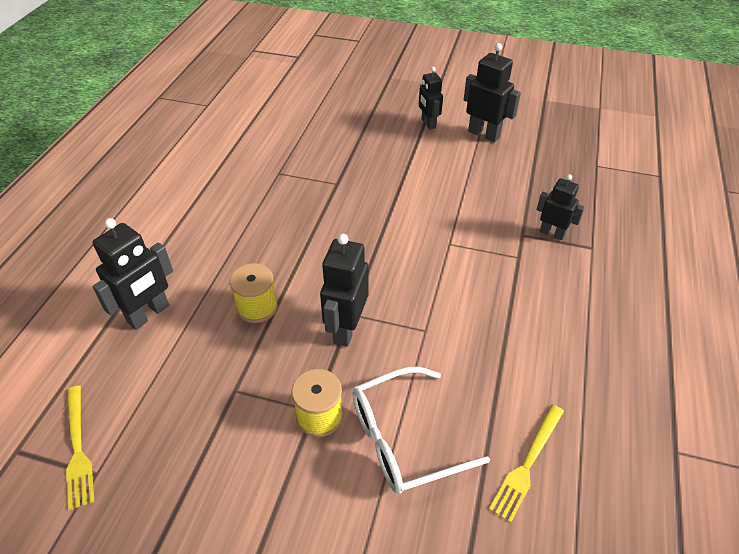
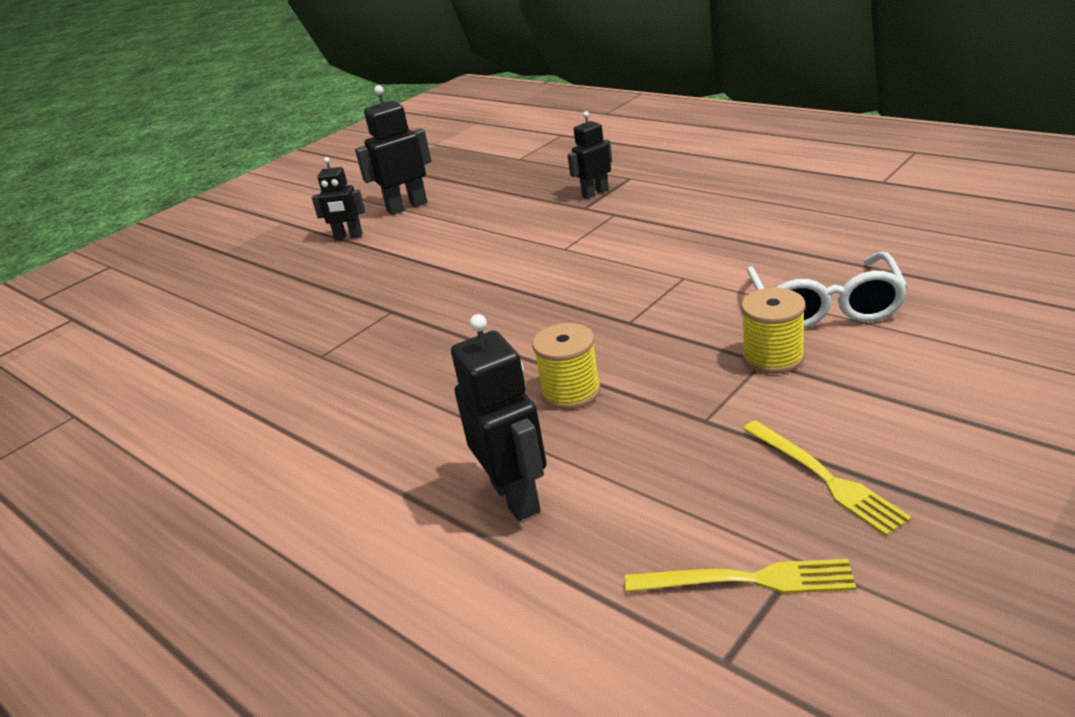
camera: 60 degrees left, 15 degrees down
(346, 329) = (651, 327): black robot -> none
(527, 464) = (876, 245): yellow fork -> yellow fork (824, 478)

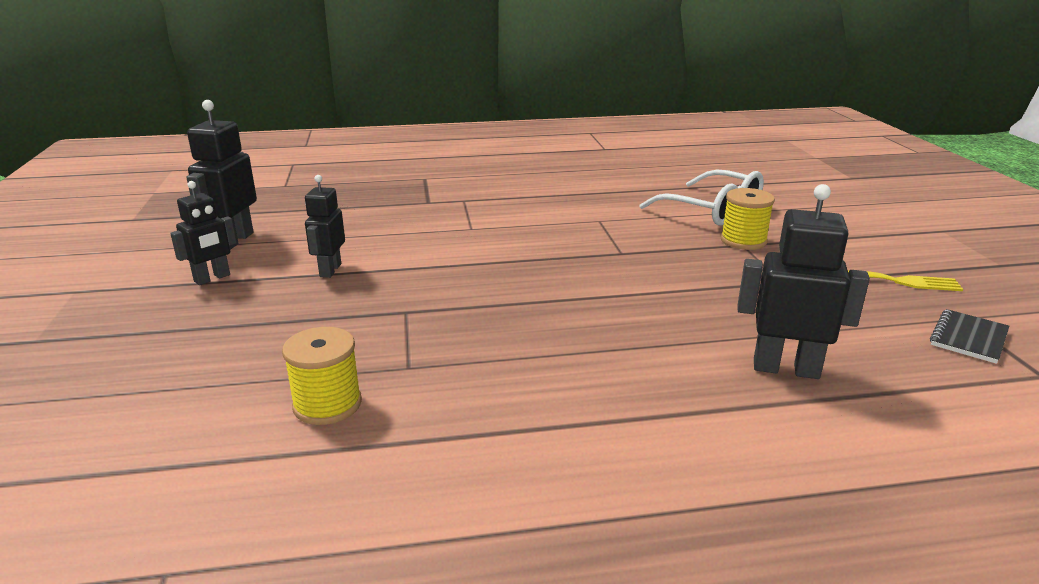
camera: 55 degrees left, 5 degrees down
(571, 392) = (677, 301): yellow spool -> yellow spool (327, 404)
(595, 193) = (416, 192): black robot -> black robot (330, 270)
(747, 580) = (968, 338): yellow fork -> black notebook

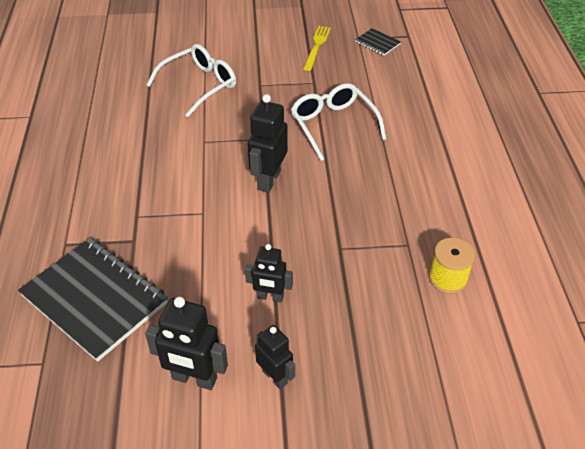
camera: 85 degrees left, 20 degrees up
(351, 195) = (95, 299): none -> black notebook
(679, 300) = (333, 125): none -> white glasses
(743, 241) = (254, 83): yellow spool -> none
(785, 368) = (405, 104): black robot -> black robot (268, 180)

